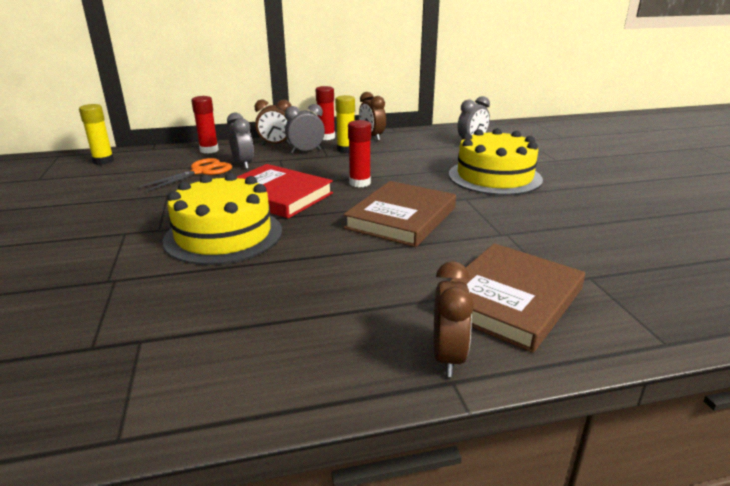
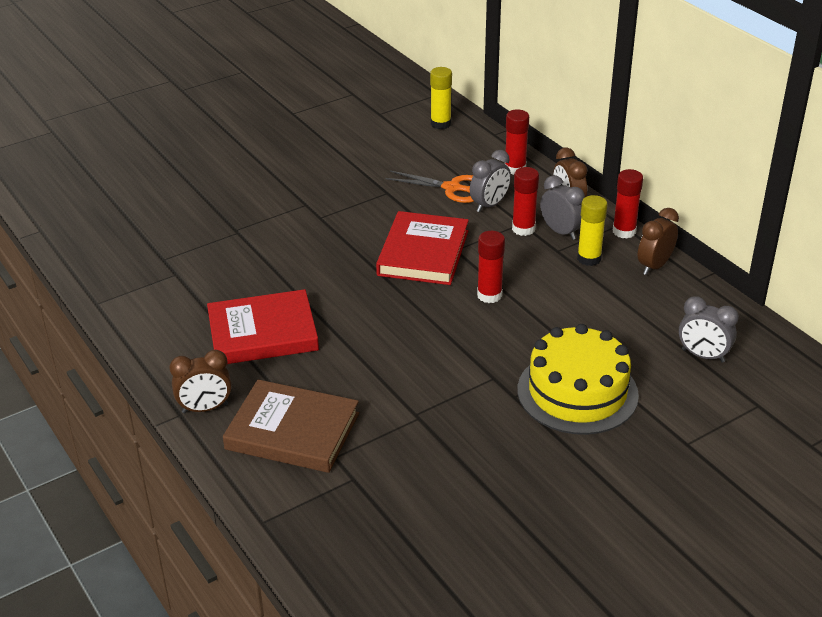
camera: 70 degrees right, 10 degrees up
(223, 235) = (327, 253): yellow cake -> none
(288, 160) = (523, 229): none -> red glue stick
(326, 292) = (262, 333): none -> red book
(401, 218) = (416, 343): brown book -> none

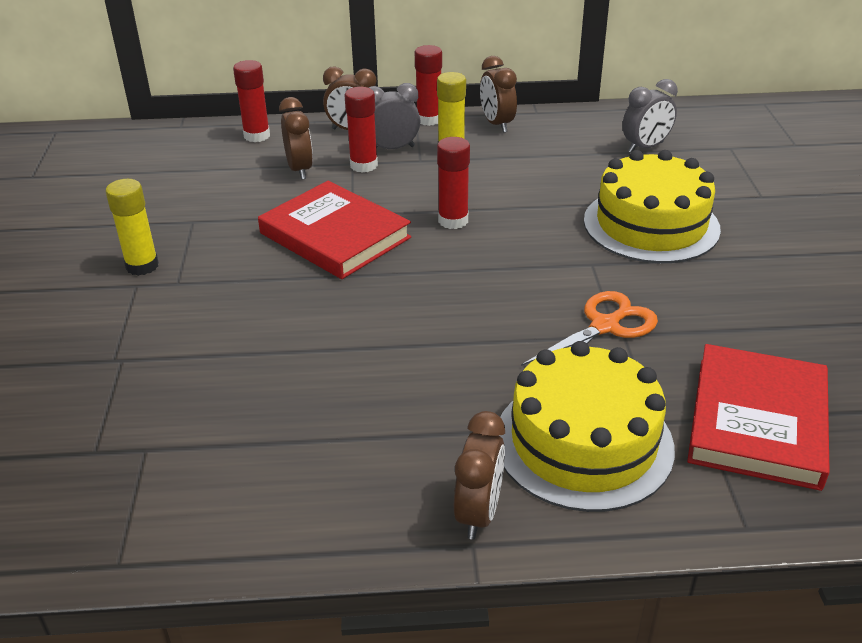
camera: 60 degrees left, 0 degrees up
(262, 333) = (363, 406): red book -> red book (757, 421)
(292, 431) = (583, 442): brown book -> yellow cake
(440, 124) = (114, 148): yellow glue stick -> yellow glue stick (142, 266)
(452, 188) = (241, 180): orange scissors -> orange scissors (605, 326)
(489, 205) = (299, 169): grey clock -> brown clock

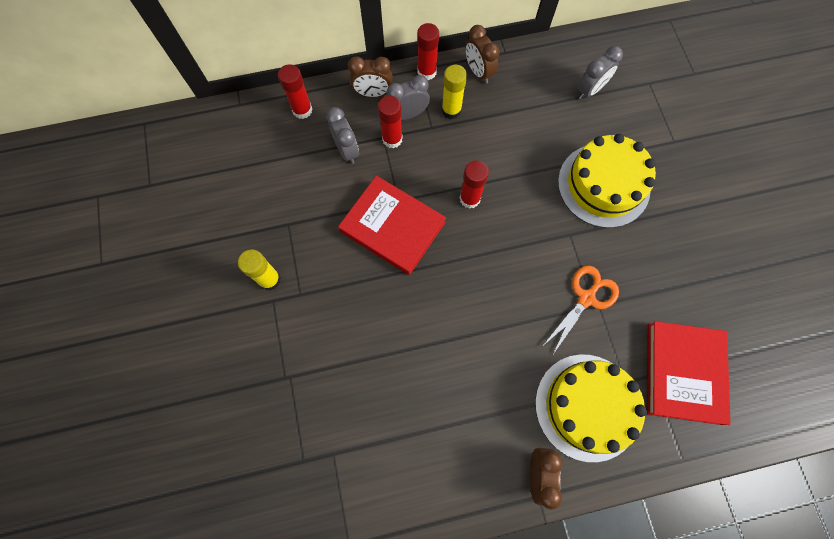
camera: 10 degrees left, 35 degrees up
(299, 169) = (347, 150): brown clock -> grey clock

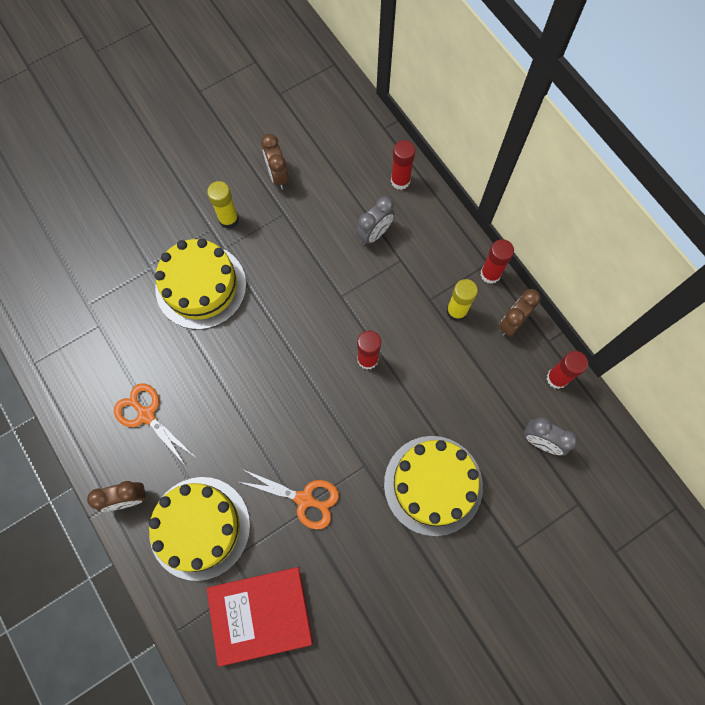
camera: 70 degrees right, 0 degrees up
(333, 330) = (201, 286): none -> yellow cake
(373, 93) = (444, 234): brown clock -> brown clock (278, 176)
(392, 139) = (402, 268): red glue stick -> red glue stick (557, 378)
(392, 227) = (313, 300): red book -> none
(408, 114) = (435, 273): grey clock -> none
(454, 428) = (146, 415): none -> orange scissors

